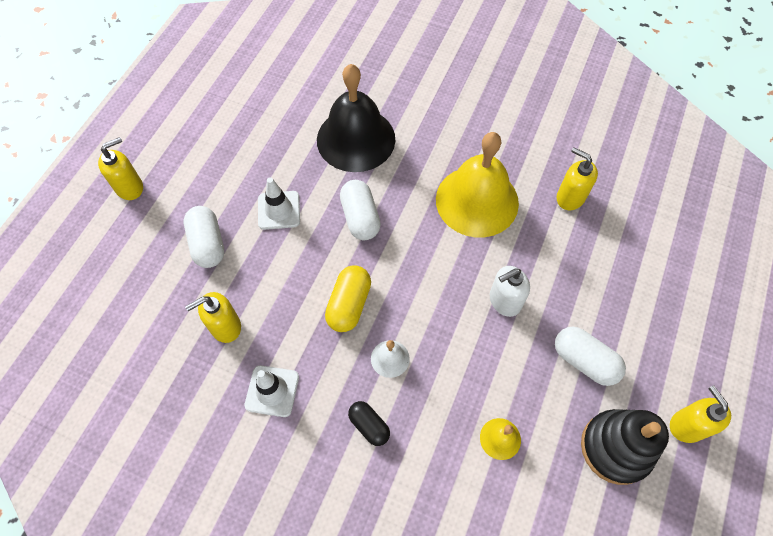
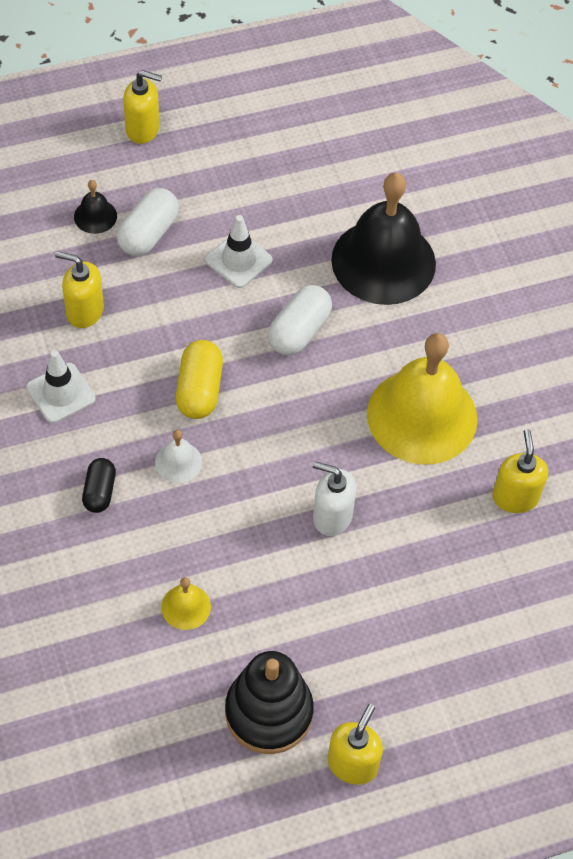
camera: 45 degrees right, 5 degrees down
(162, 264) = (95, 216): none -> black bell
(349, 304) = (199, 390): yellow capsule -> yellow capsule turned 60 degrees counterclockwise
(584, 361) = (335, 629): white capsule -> none

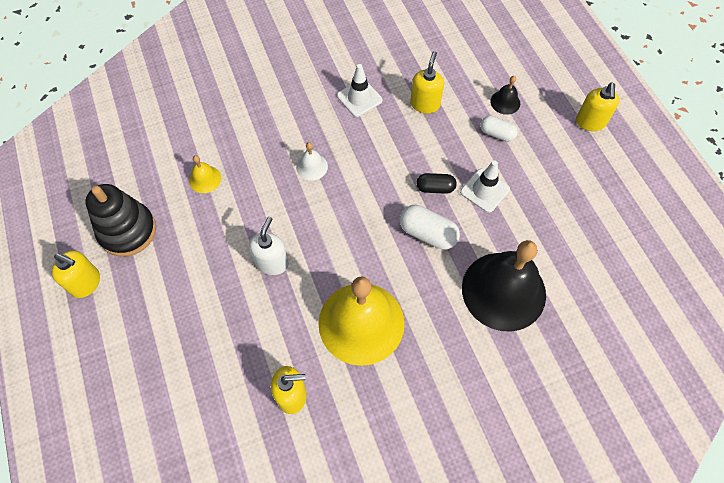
camera: 90 degrees right, 5 degrees up
(99, 492) = (287, 125): black capsule -> black capsule (435, 188)
(148, 234) = (497, 134): white capsule -> white capsule, size x0.66
(199, 390) = (370, 174): yellow capsule -> none

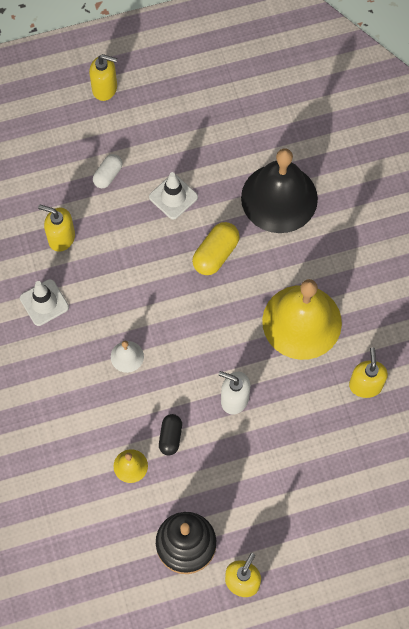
camera: 85 degrees left, 5 degrees up
(428, 234) = (216, 254): white capsule -> yellow capsule
(435, 188) = (165, 241): black capsule -> black capsule (170, 437)
(505, 102) = (69, 161): black bell -> none

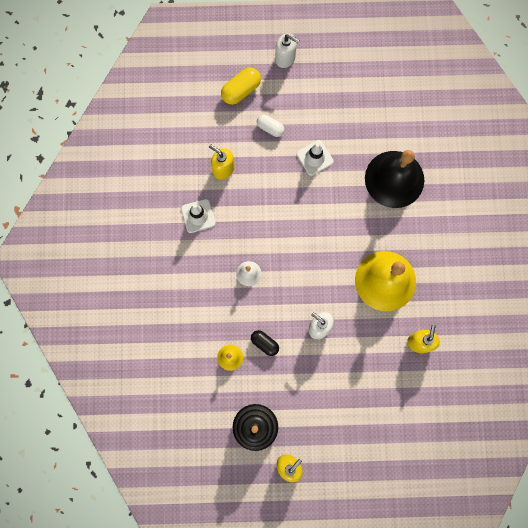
camera: 15 degrees right, 10 degrees up
(105, 88) = (285, 58): yellow soap dispenser -> white soap dispenser
(108, 175) = (270, 128): white capsule -> white capsule turned 75 degrees clockwise
(170, 437) = (264, 343): black capsule -> black capsule turned 75 degrees counterclockwise
(216, 254) = (335, 211): yellow capsule -> yellow capsule (241, 90)

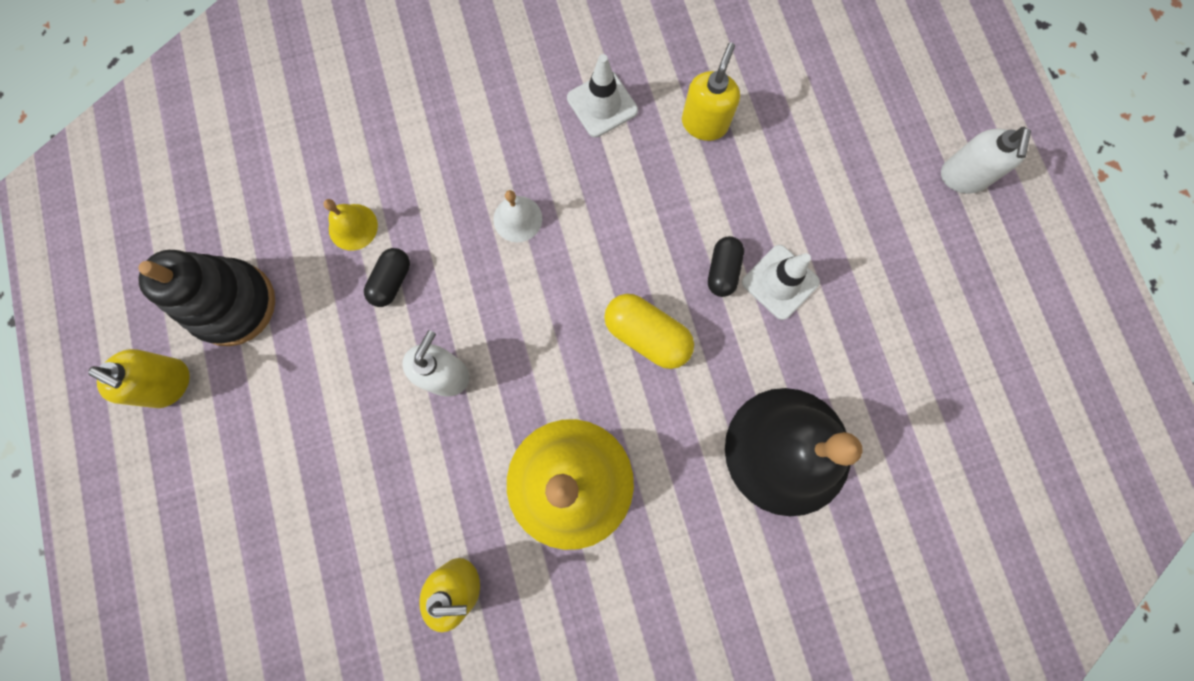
camera: 75 degrees right, 0 degrees up
(241, 90) = (867, 115): yellow capsule -> yellow capsule (647, 335)
(270, 128) = (811, 185): white capsule -> none
(302, 182) = (722, 271): none -> black capsule

